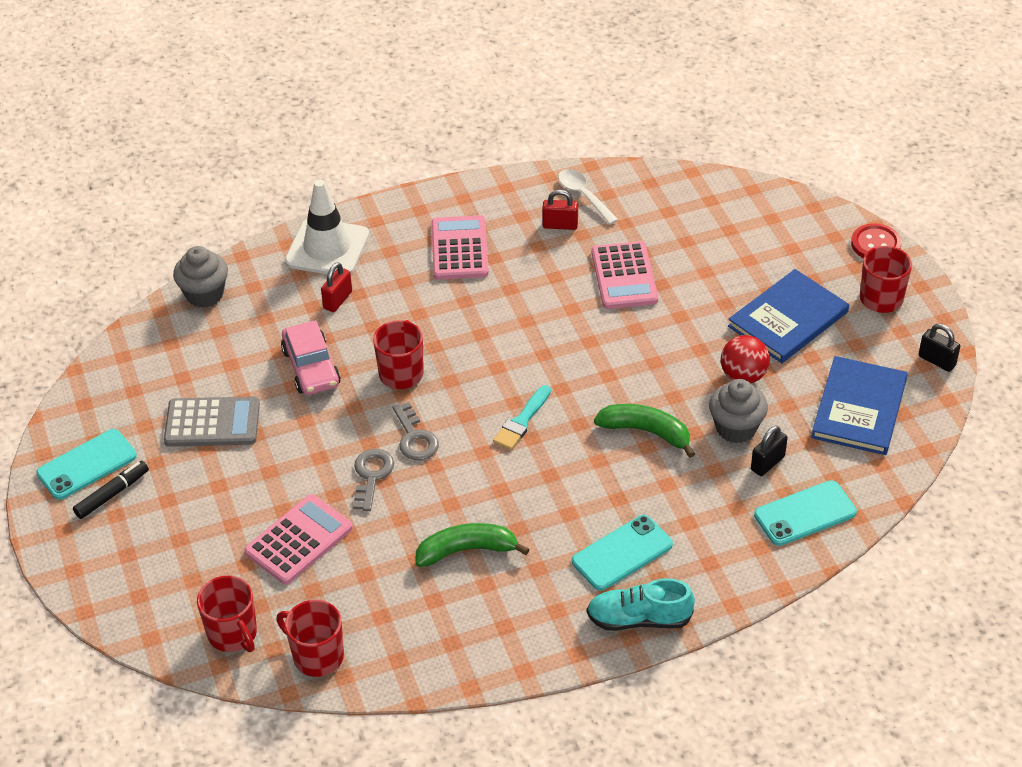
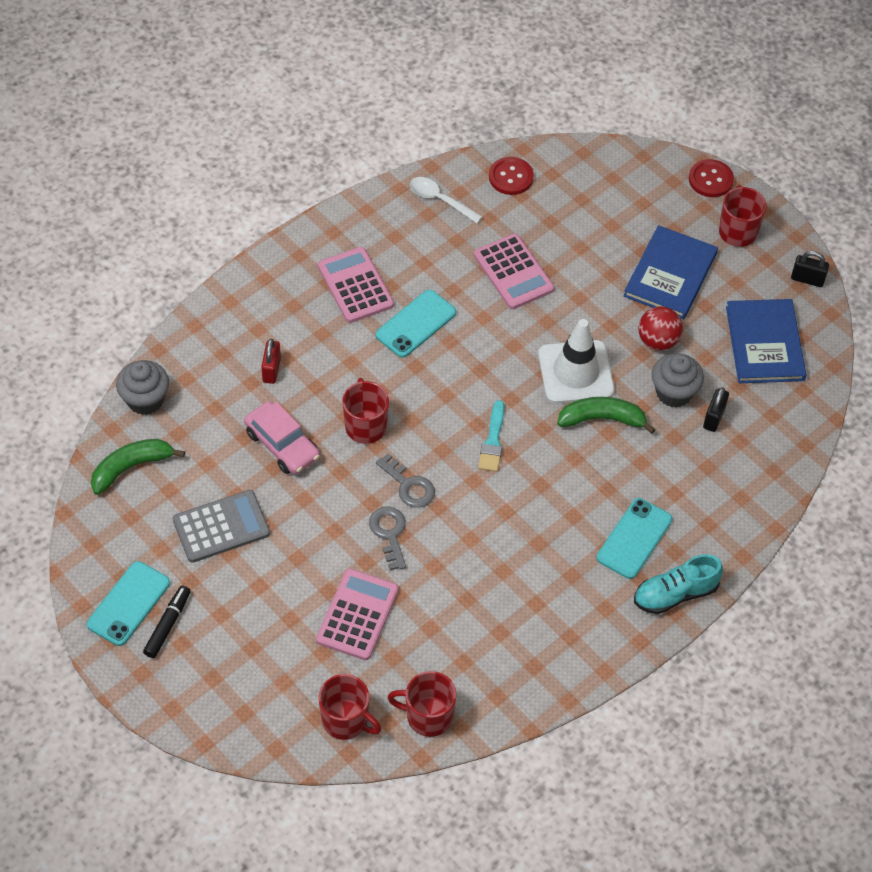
camera: 25 degrees left, 10 degrees up
(327, 248) = (234, 319): white traffic cone -> white traffic cone (576, 372)
(467, 550) = (505, 578): green banana -> green banana (131, 467)
(560, 225) = (433, 236): red padlock -> none
(666, 193) = (511, 177): none -> red button
(805, 514) = (764, 455): turquoise phone -> turquoise phone (416, 324)

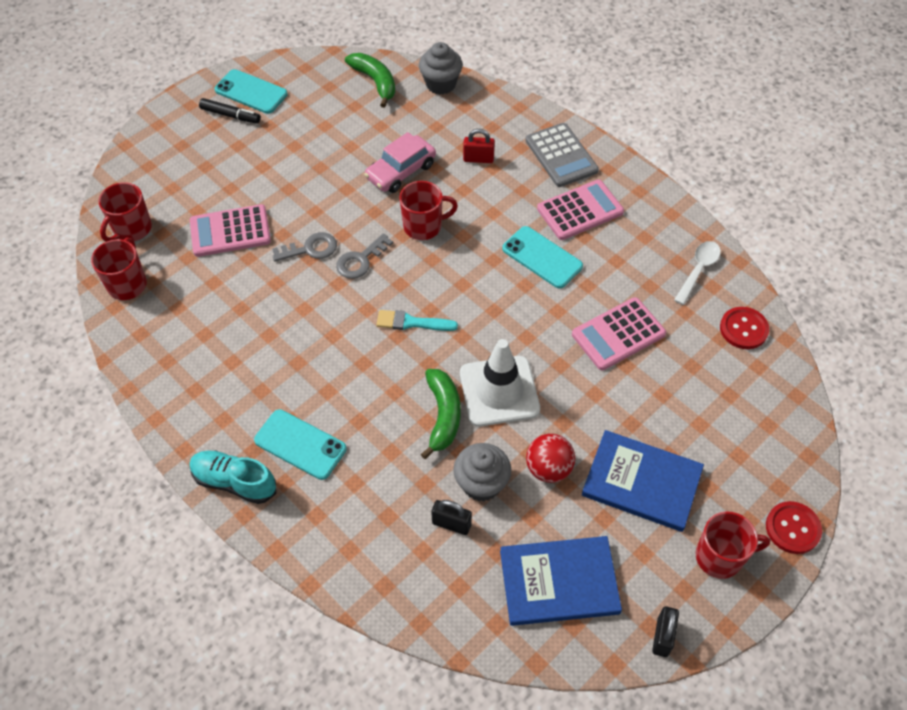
camera: 90 degrees right, 0 degrees up
(221, 527) = (319, 139): grey calculator -> grey calculator (561, 155)
(357, 615) = (230, 231): pink calculator -> pink calculator turned 150 degrees clockwise
(675, 594) = (234, 482): turquoise shoe -> turquoise shoe turned 45 degrees counterclockwise

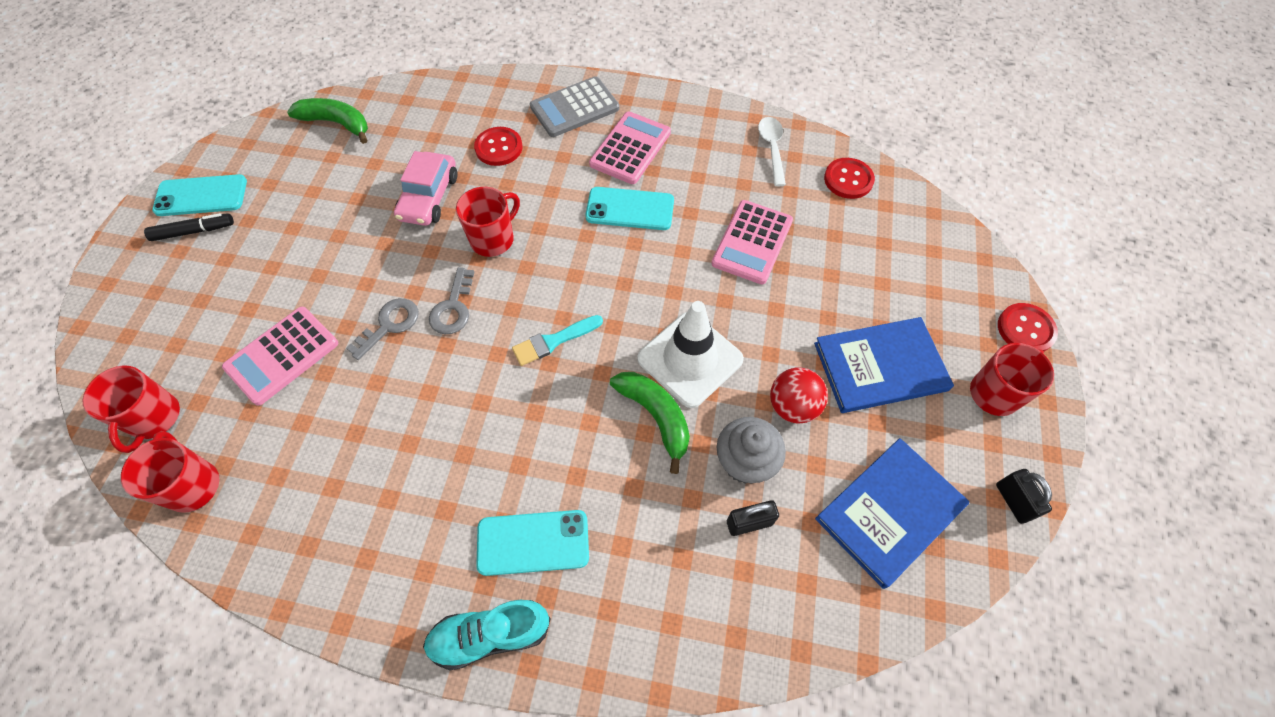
camera: 35 degrees left, 5 degrees up
(441, 84) = (407, 95): grey cupcake -> none
(478, 159) = (499, 148): red padlock -> red button
(561, 155) = (574, 108): grey calculator -> grey calculator turned 120 degrees clockwise

